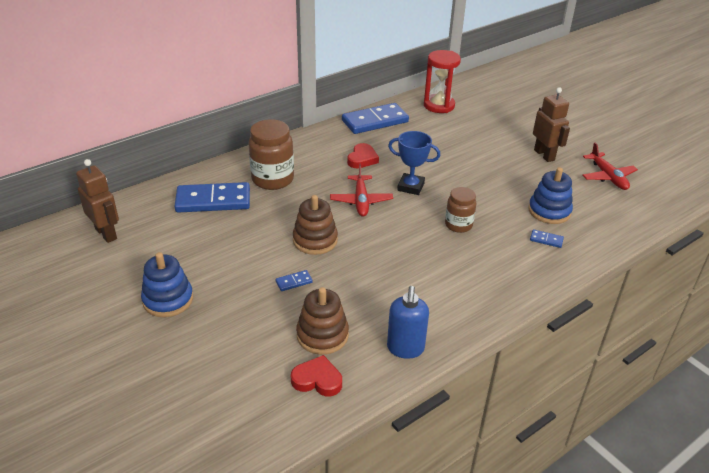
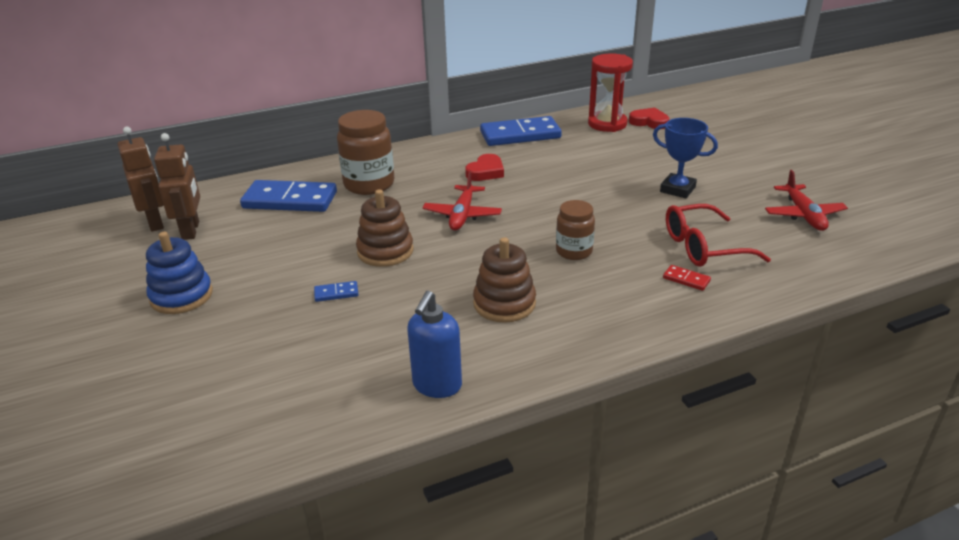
camera: 15 degrees right, 5 degrees down
(317, 380) = (306, 407): red heart -> red heart (649, 122)
(322, 335) = (339, 356): brown stacking toy -> brown stacking toy (504, 303)
(410, 187) = (531, 205): blue trophy -> blue trophy (677, 189)
(544, 155) = (723, 184): brown robot -> brown robot (191, 230)
(546, 240) = (686, 279): blue domino -> red domino
(549, 211) = (704, 247): blue stacking toy -> red glasses

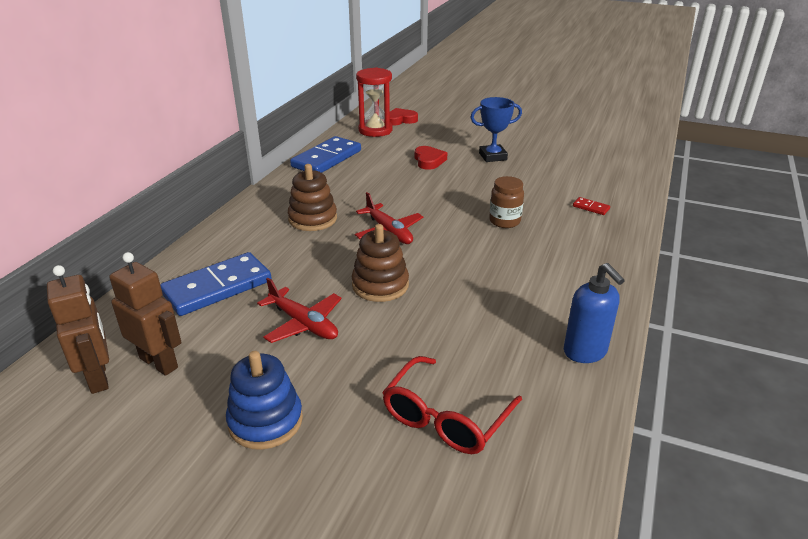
camera: 45 degrees left, 0 degrees up
(155, 222) = (99, 377): brown robot -> brown robot turned 45 degrees clockwise
(336, 293) = (401, 335): blue domino -> none
(369, 184) = (270, 243): brown jar -> none
(486, 172) = (349, 194): red heart -> red heart (429, 161)
(504, 303) = (525, 276): brown stacking toy -> brown stacking toy (313, 219)
(686, 279) = (591, 208): red domino -> red domino turned 45 degrees clockwise
(704, 247) = (566, 184): red glasses -> red glasses (446, 417)
(803, 215) = (579, 145): red plane -> red plane (303, 324)

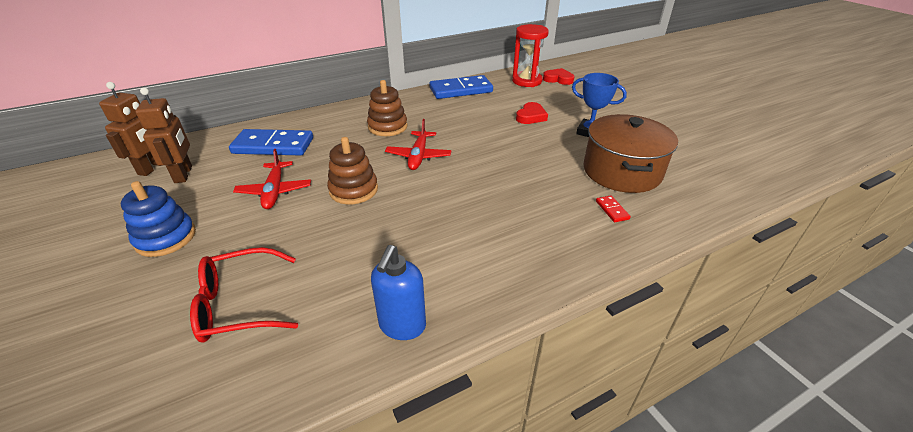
camera: 40 degrees right, 5 degrees up
(504, 221) = (514, 187): brown jar -> none
(557, 178) = (621, 171): none -> brown pot

